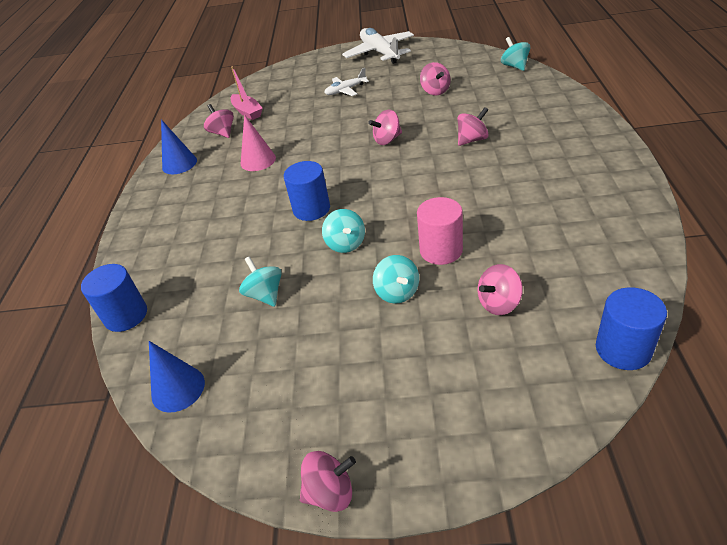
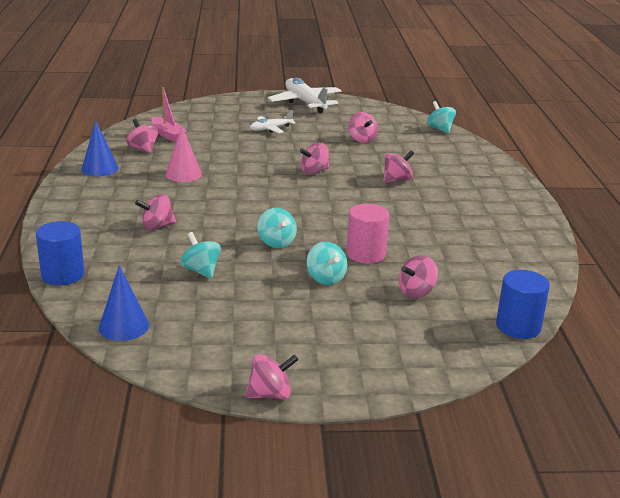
camera: 10 degrees left, 15 degrees down
(226, 235) = (157, 226): none -> pink spinning top
(311, 209) = (241, 215): blue cylinder -> none

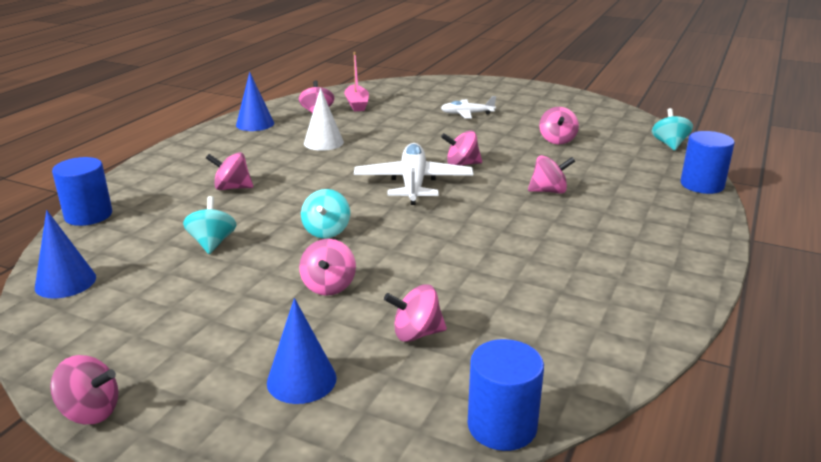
camera: 30 degrees right, 0 degrees up
(183, 174) = (323, 142): pink cone -> white cone
(305, 103) = (536, 94): white plane -> white plane (413, 183)
(326, 278) = (328, 286): turquoise spinning top -> pink spinning top
(366, 254) = (410, 269): pink cylinder -> none
(380, 337) = (301, 380): none -> blue cone
(487, 156) = (702, 185): none -> blue cylinder

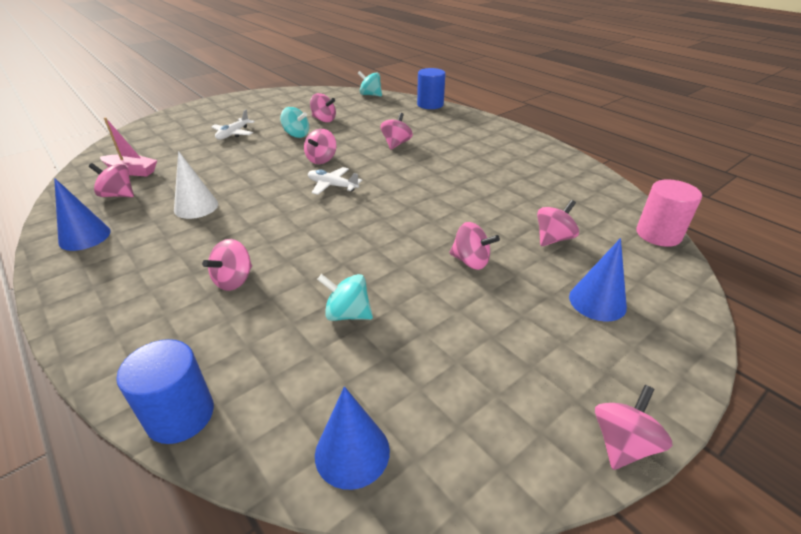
camera: 65 degrees left, 10 degrees up
(326, 231) = (379, 243): turquoise spinning top -> turquoise spinning top (296, 135)
(413, 183) = (332, 186): white plane -> white plane, size x0.56
(416, 333) = (553, 238): pink spinning top -> pink spinning top turned 150 degrees counterclockwise
(502, 426) = (658, 234): blue cylinder -> pink cylinder

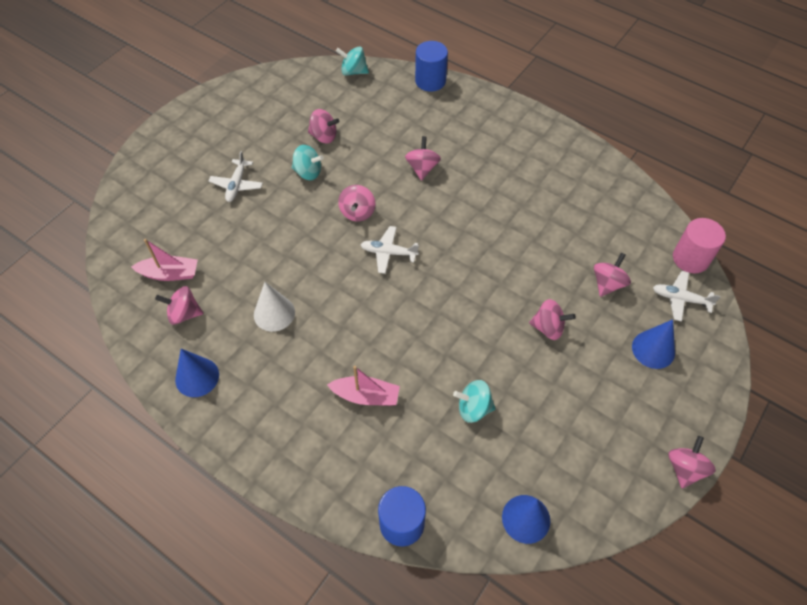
camera: 15 degrees left, 20 degrees up
(234, 280) = (366, 396): pink spinning top -> pink boat
(641, 264) = (680, 299): none -> white plane

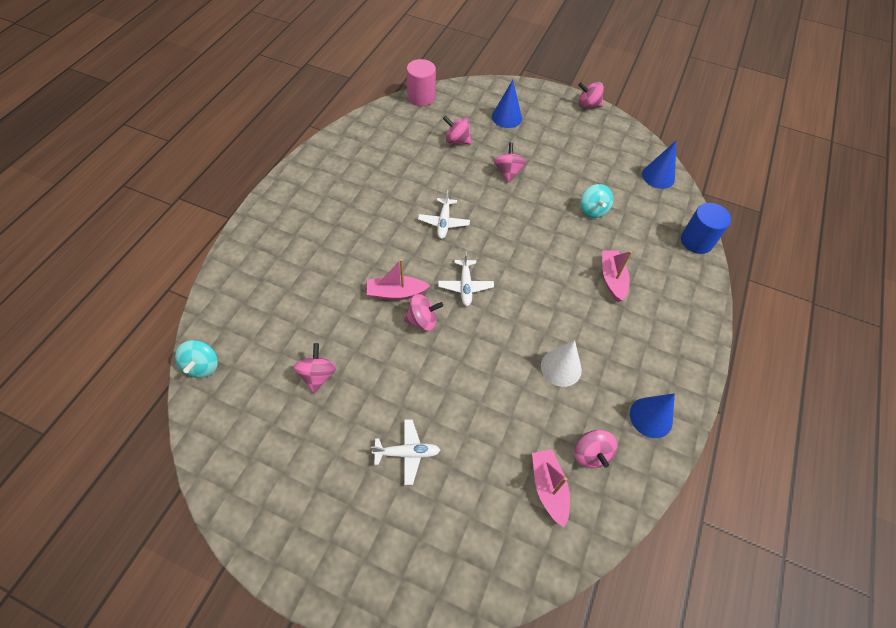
camera: 105 degrees left, 0 degrees up
(308, 172) = (375, 379): turquoise spinning top -> none
(393, 196) = (396, 293): none -> pink boat
(422, 168) = (354, 274): pink spinning top -> none
(430, 81) = (220, 284): blue cylinder -> none
(680, 299) = (459, 103): white plane -> white plane (444, 222)

